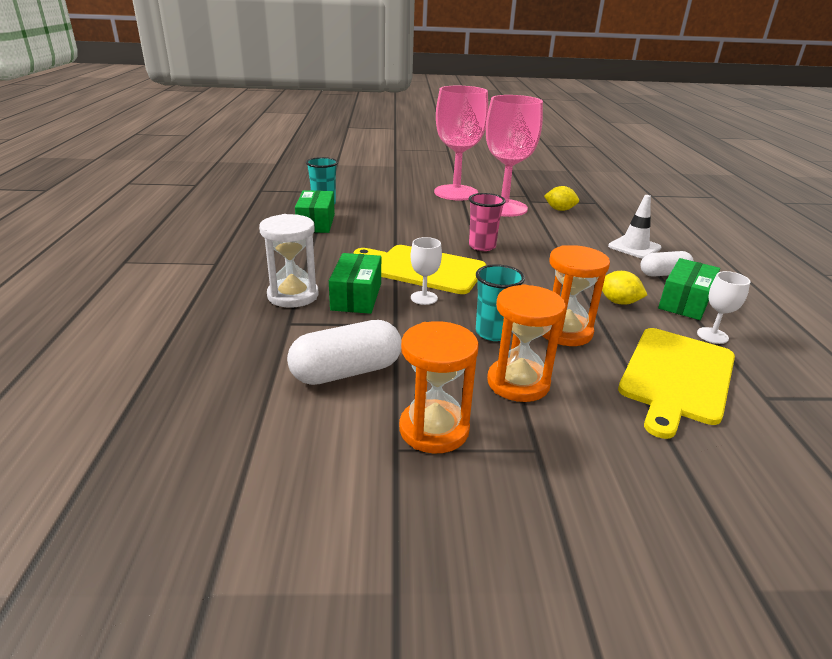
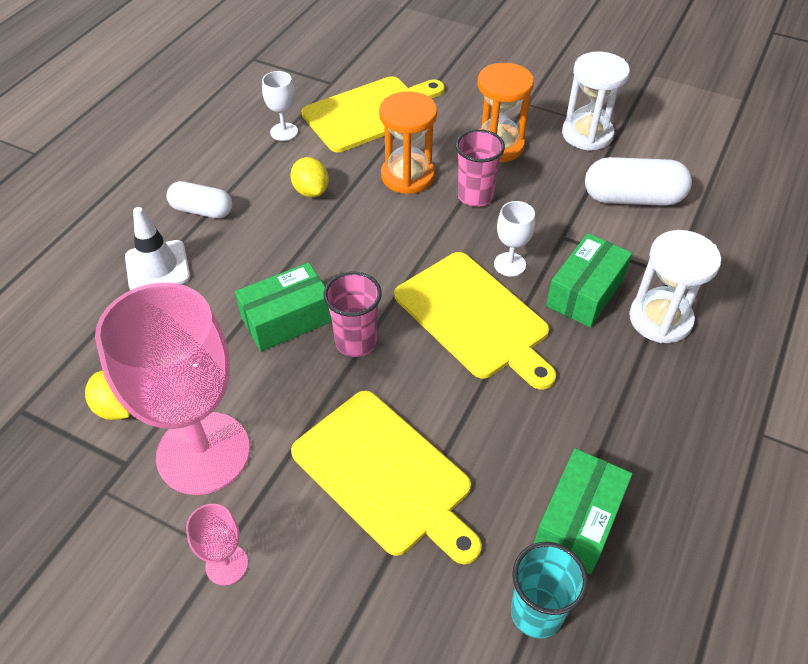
camera: 150 degrees left, 20 degrees up
(417, 217) = (385, 475): none -> yellow cutting board
(434, 429) = (587, 134): orange hourglass -> white hourglass
(456, 193) = (226, 564): pink goblet -> pink goblet, size x0.42
(493, 333) = (475, 196): turquoise cup -> pink cup
(685, 302) = (245, 170): green box -> green box (287, 319)

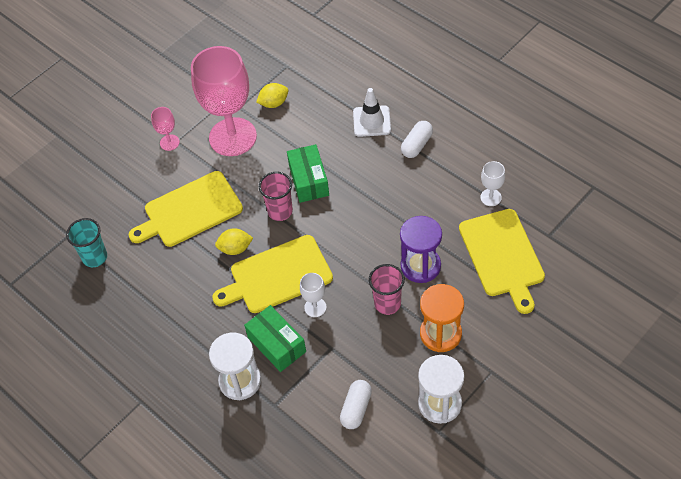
camera: 110 degrees right, 5 degrees up
(311, 191) = (420, 206): yellow lemon -> yellow lemon (235, 249)
(407, 176) = (420, 266): orange hourglass -> purple hourglass
(578, 520) = (130, 289): green box -> none
(632, 198) = (356, 409): white capsule -> white capsule, size x0.65

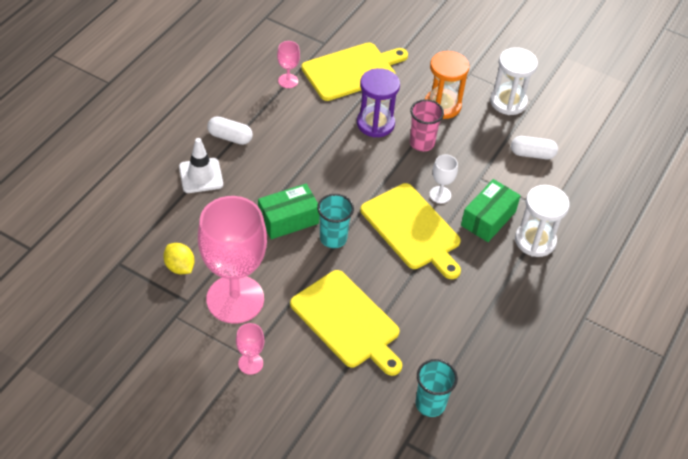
camera: 110 degrees left, 5 degrees down
(235, 249) = (388, 270): yellow lemon -> none
(280, 211) = (333, 238): pink cup -> turquoise cup
(490, 197) = (288, 81): white goblet -> pink goblet

